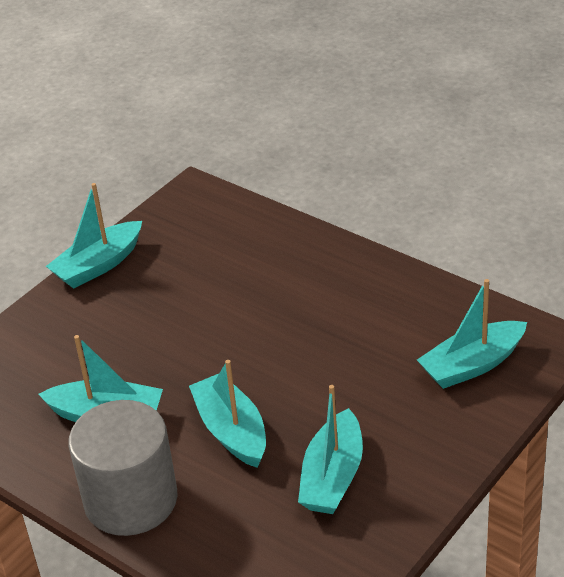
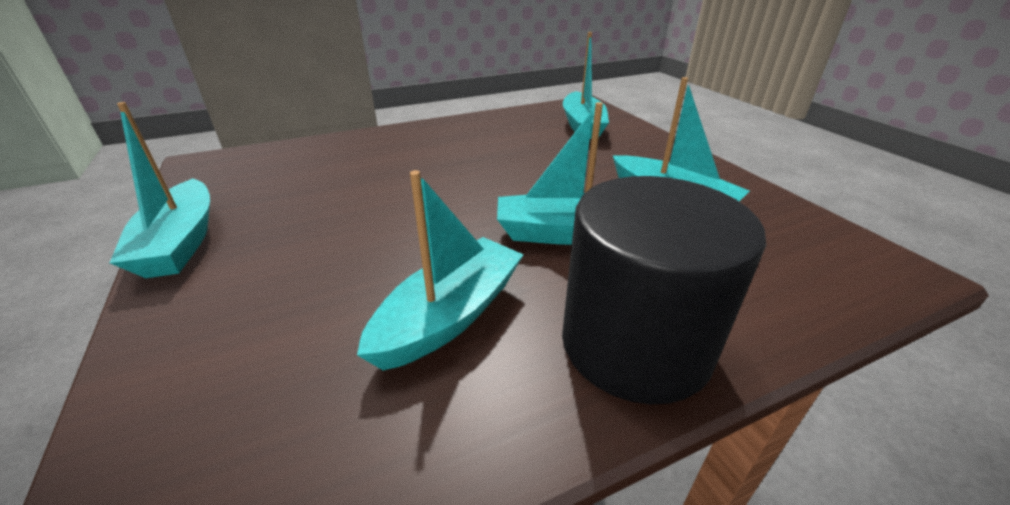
camera: 65 degrees left, 5 degrees down
(131, 500) = (635, 343): grey cylinder -> black cylinder

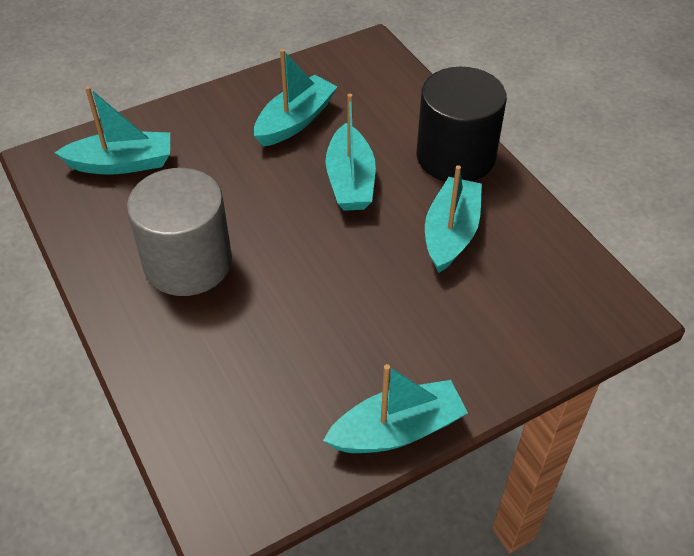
camera: 95 degrees left, 15 degrees up
(450, 315) = (451, 233): turquoise boat -> turquoise boat turned 75 degrees clockwise
(459, 149) = (188, 262): none -> grey cylinder

